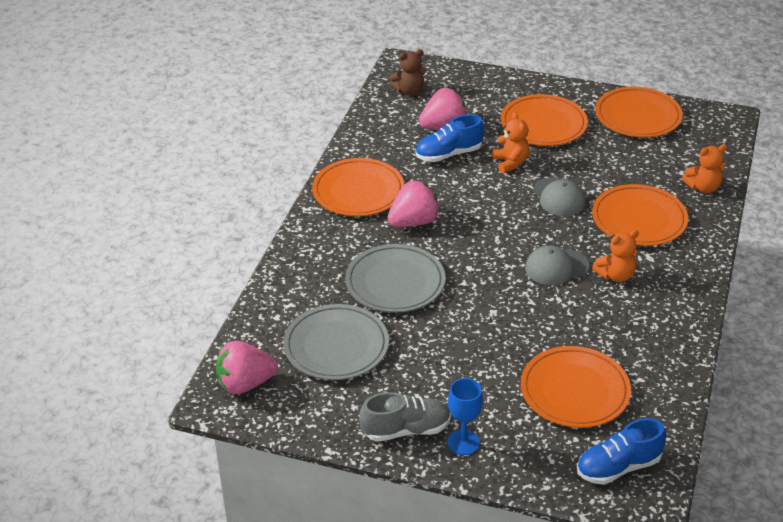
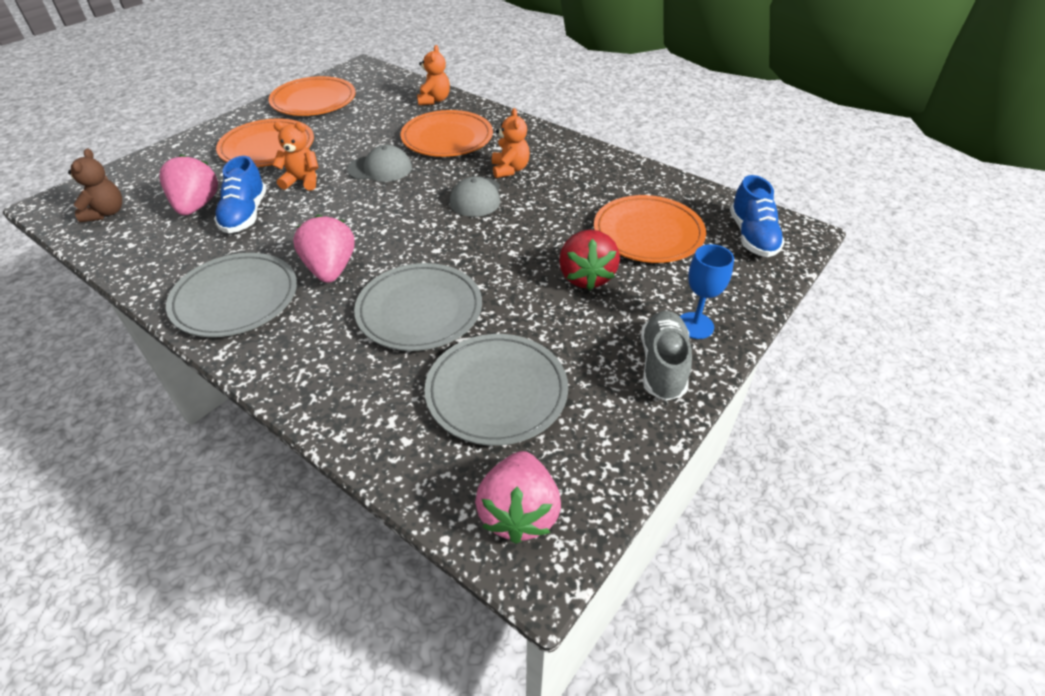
camera: 70 degrees left, 5 degrees up
(358, 191) = (235, 299): orange plate -> grey plate
(487, 363) = (586, 277): none -> red strawberry

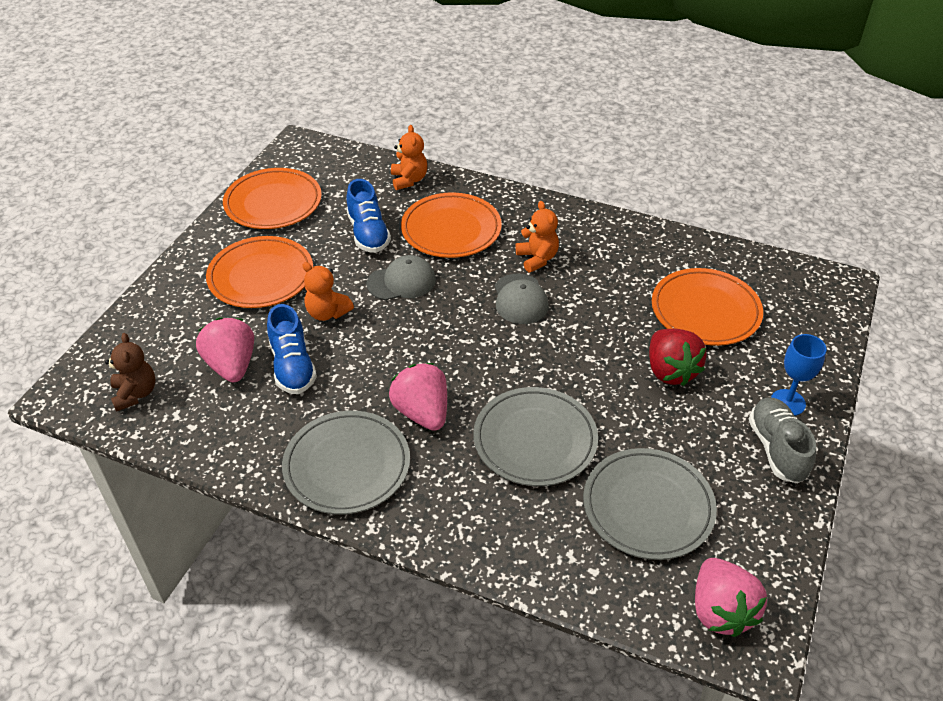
camera: 15 degrees left, 0 degrees up
(302, 181) = (327, 313): orange teddy bear -> orange teddy bear turned 135 degrees counterclockwise
(752, 236) = (800, 296): blue shoe -> blue shoe (368, 233)

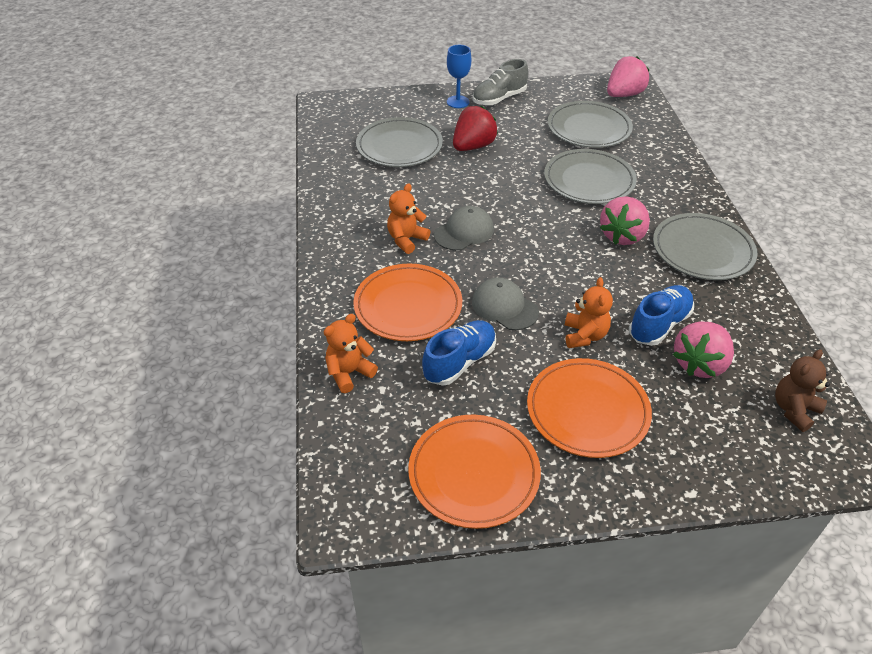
camera: 120 degrees left, 0 degrees up
(705, 311) = (399, 146): orange plate -> grey plate

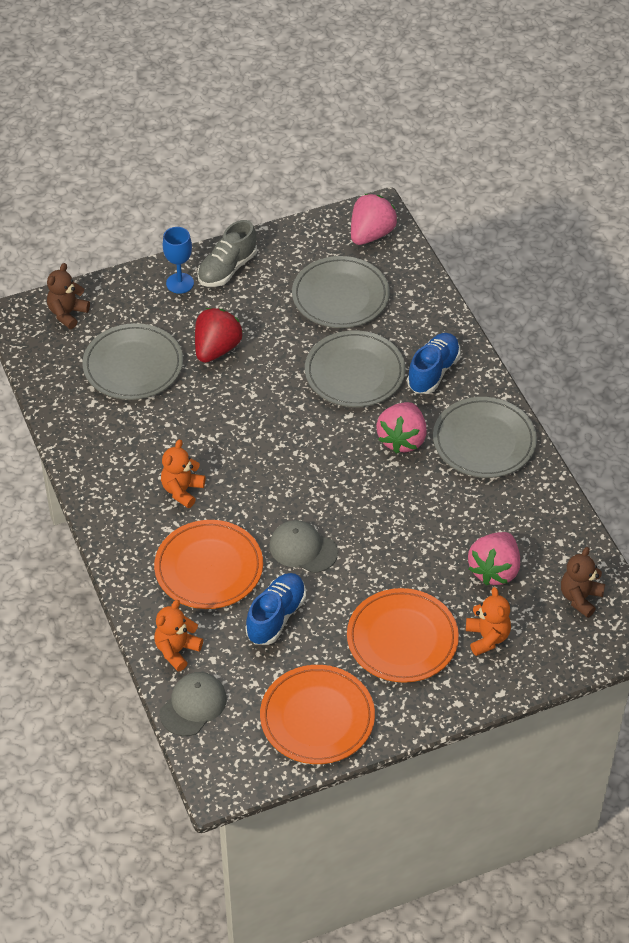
camera: 15 degrees left, 5 degrees up
(361, 107) = (67, 313): none -> brown teddy bear
(464, 232) = (239, 468): grey cap -> grey cap (193, 705)
(584, 335) = (385, 563): orange teddy bear -> orange teddy bear (487, 638)
(659, 325) = (453, 537): blue shoe -> blue shoe (433, 372)

